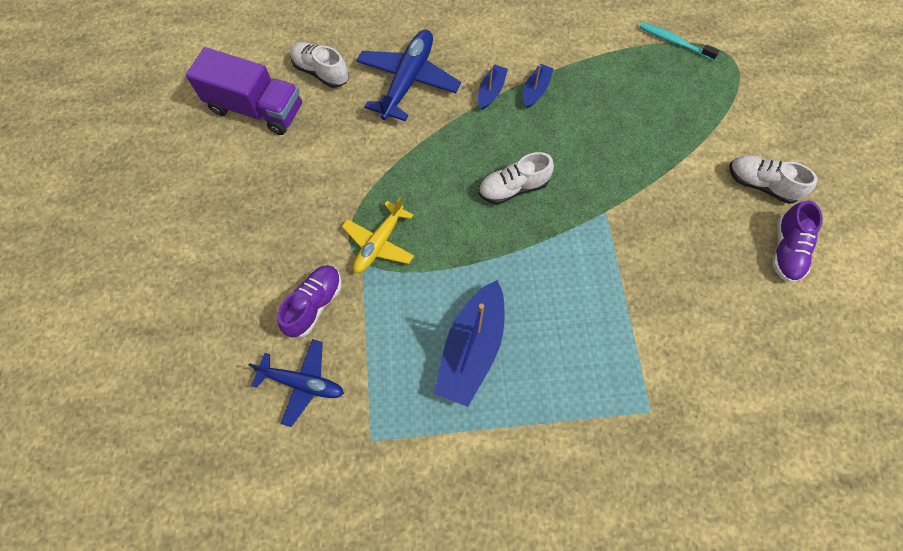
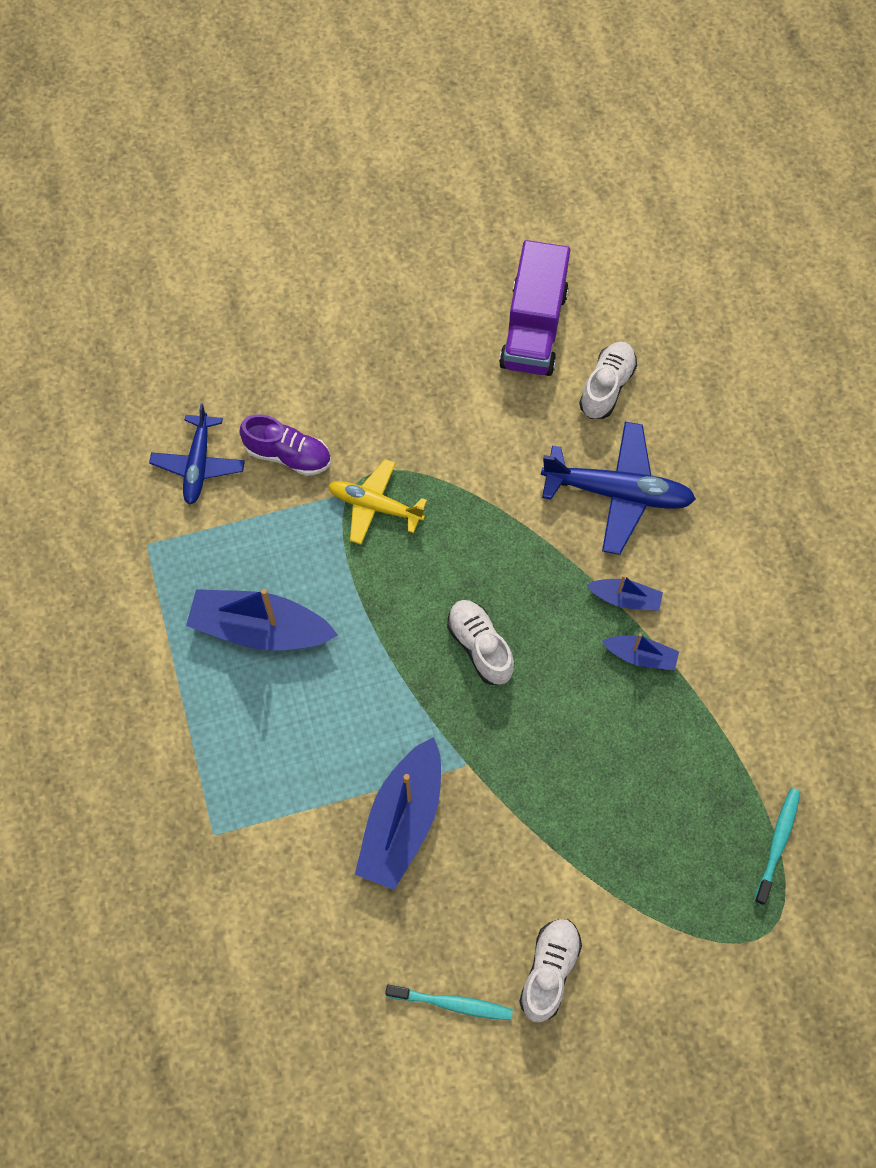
camera: 80 degrees right, 0 degrees up
(647, 263) = (402, 821): none -> blue boat
(786, 250) = (452, 1003): purple shoe -> turquoise toothbrush

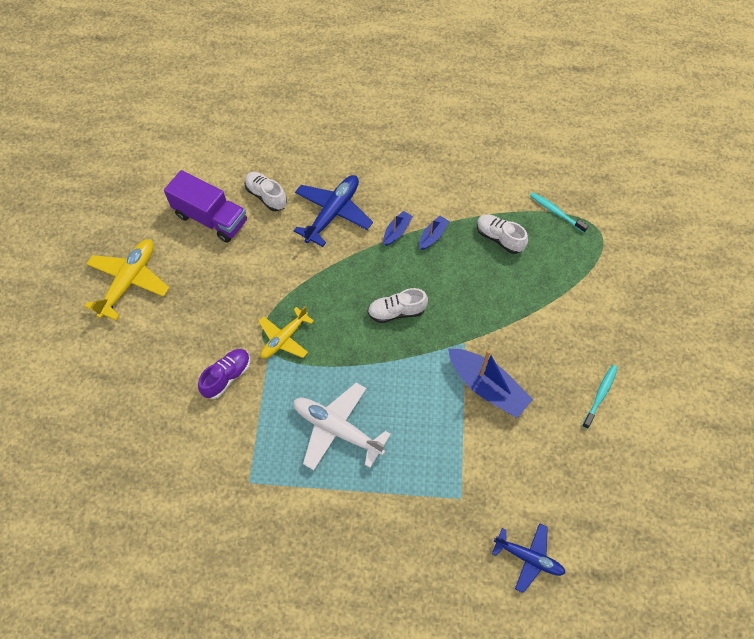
camera: 70 degrees left, 5 degrees down
(198, 464) = (207, 433): blue plane -> blue plane (528, 558)
(260, 629) = (337, 429): blue boat -> white plane
(386, 270) = (129, 281): none -> yellow plane
(549, 971) = (594, 340): white shoe -> white shoe (499, 238)

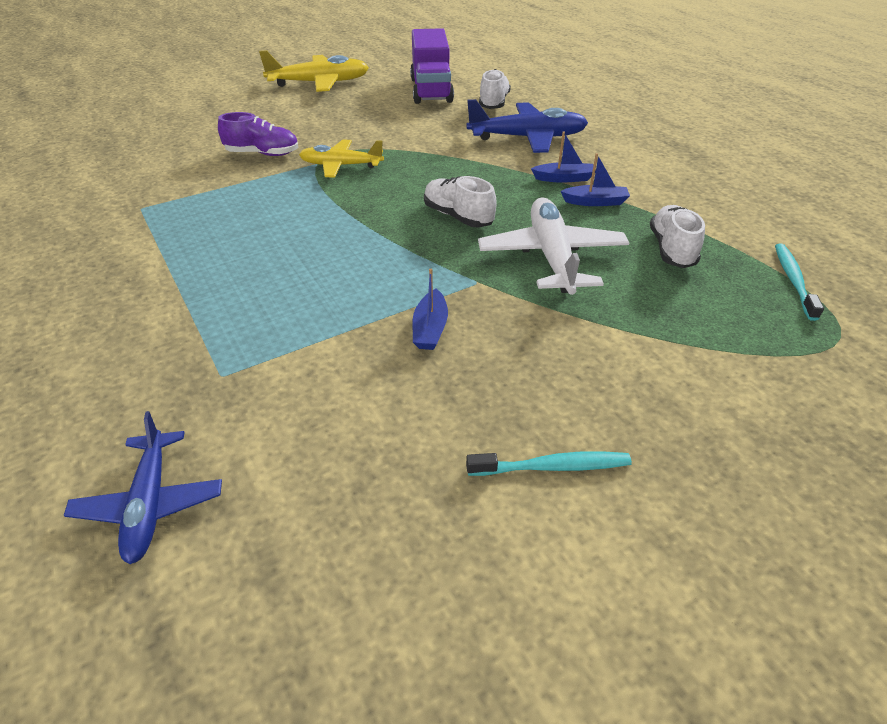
camera: 55 degrees right, 20 degrees down
(337, 429) = (253, 236): white plane -> white plane (551, 256)
(487, 387) = (430, 328): blue boat -> blue boat, size x0.51

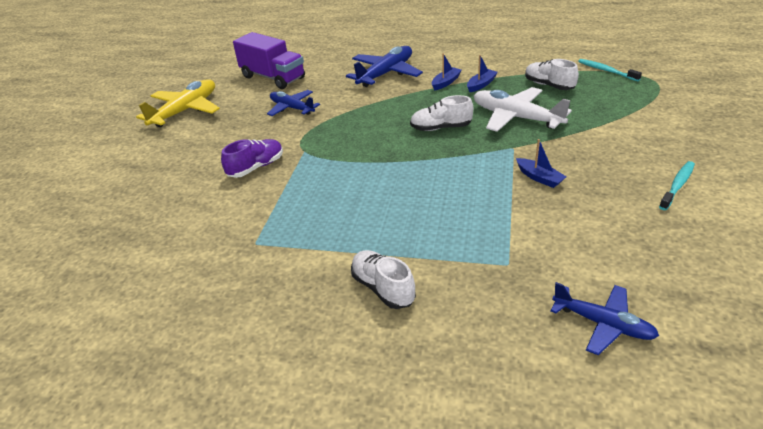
camera: 45 degrees left, 5 degrees down
(341, 165) = (322, 144): yellow plane -> none
(387, 123) = (292, 108): none -> blue plane
(493, 103) = (326, 66): white shoe -> white shoe (383, 288)

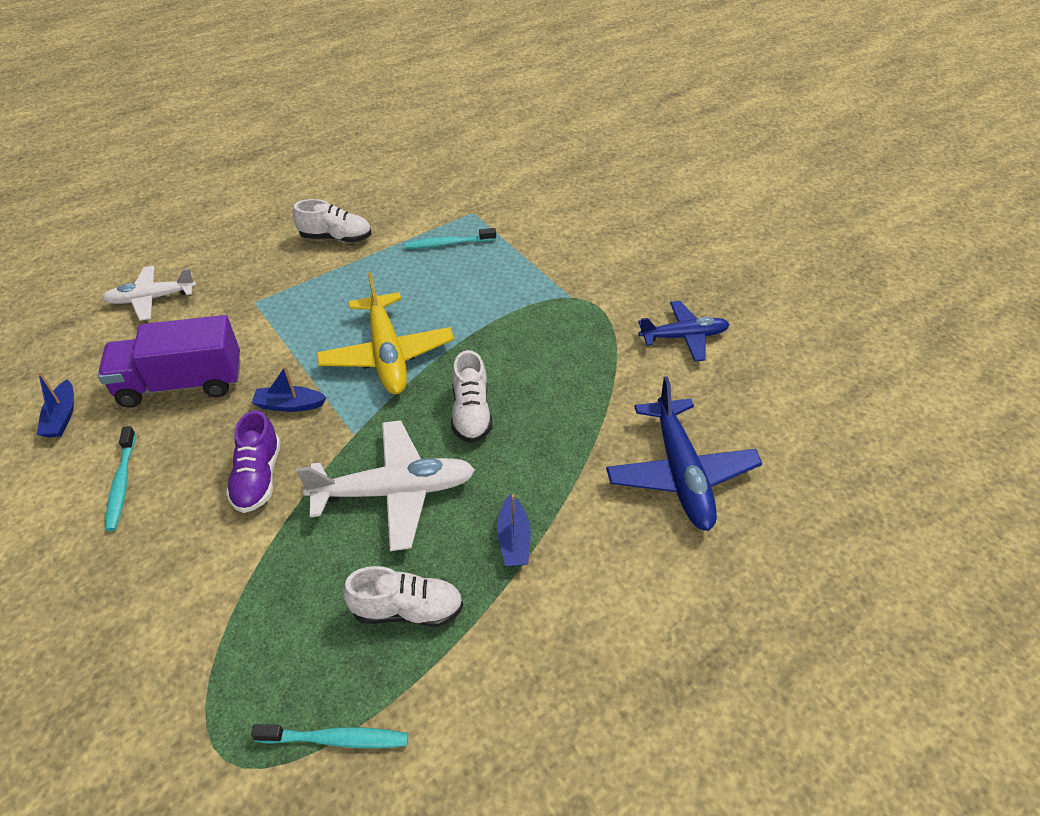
camera: 130 degrees right, 10 degrees up
(185, 111) = (782, 266): yellow plane -> yellow plane (387, 354)
(256, 167) = (583, 257): purple shoe -> purple shoe (258, 477)
(273, 77) = (805, 367): purple truck -> purple truck (181, 383)
(312, 227) = (448, 244): none -> turquoise toothbrush
(441, 128) = (471, 413): white shoe -> white shoe turned 135 degrees clockwise
(445, 82) = (570, 509): blue boat -> blue boat (62, 417)
(603, 324) = (151, 298): blue plane -> white plane

